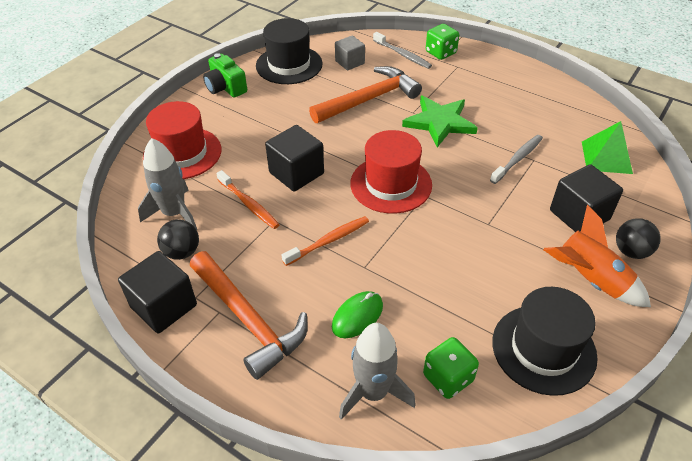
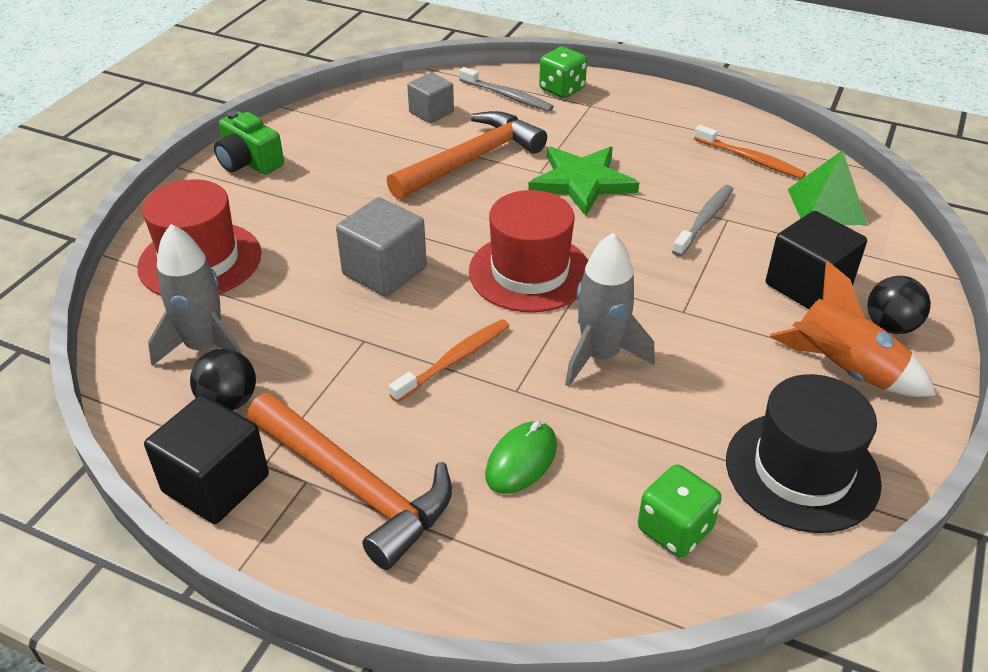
camera: 10 degrees left, 5 degrees down
(249, 204) = (320, 322): orange toothbrush -> orange toothbrush (750, 159)
(289, 65) = (340, 123): black hat -> none
(296, 173) = (384, 271): black cube -> grey cube
(373, 392) = (569, 564): grey rocket -> grey rocket (600, 356)

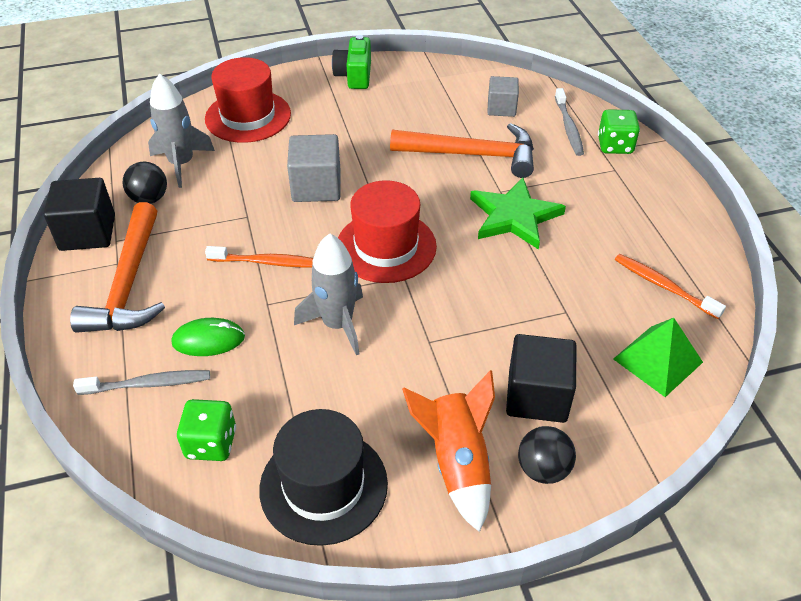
camera: 50 degrees right, 5 degrees up
(704, 220) = (548, 300): grey toothbrush -> grey toothbrush (148, 384)
(750, 159) = (663, 286): orange toothbrush -> orange toothbrush turned 135 degrees clockwise

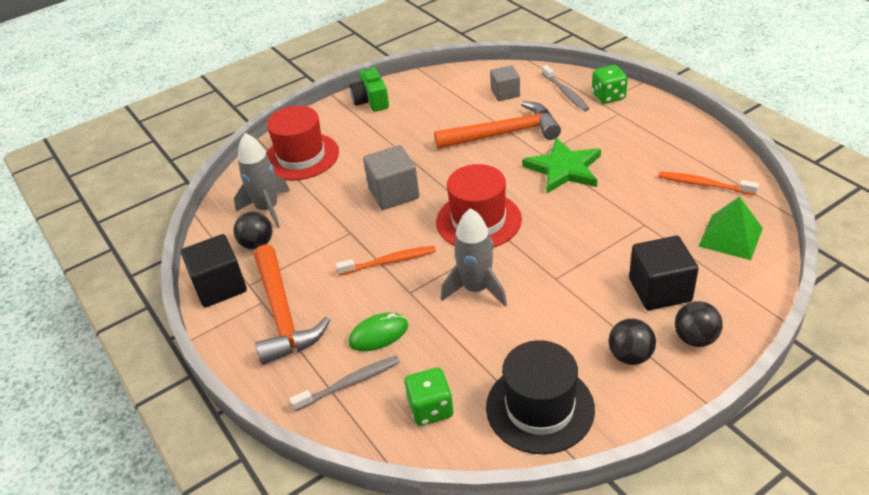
camera: 15 degrees left, 5 degrees down
(457, 462) = (630, 356): orange rocket -> black ball

